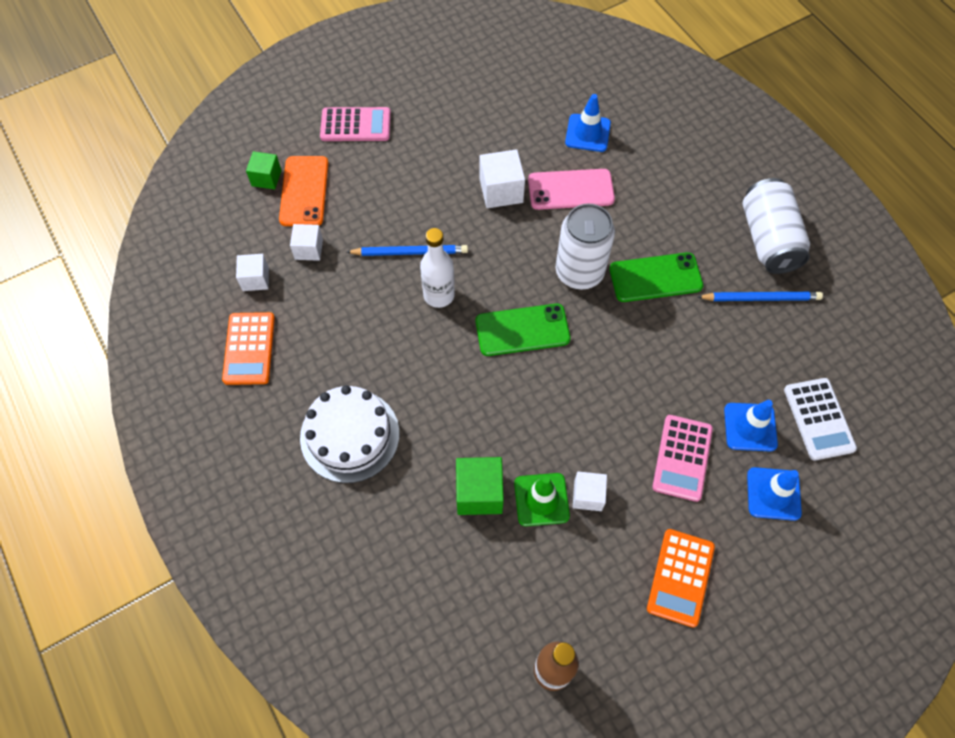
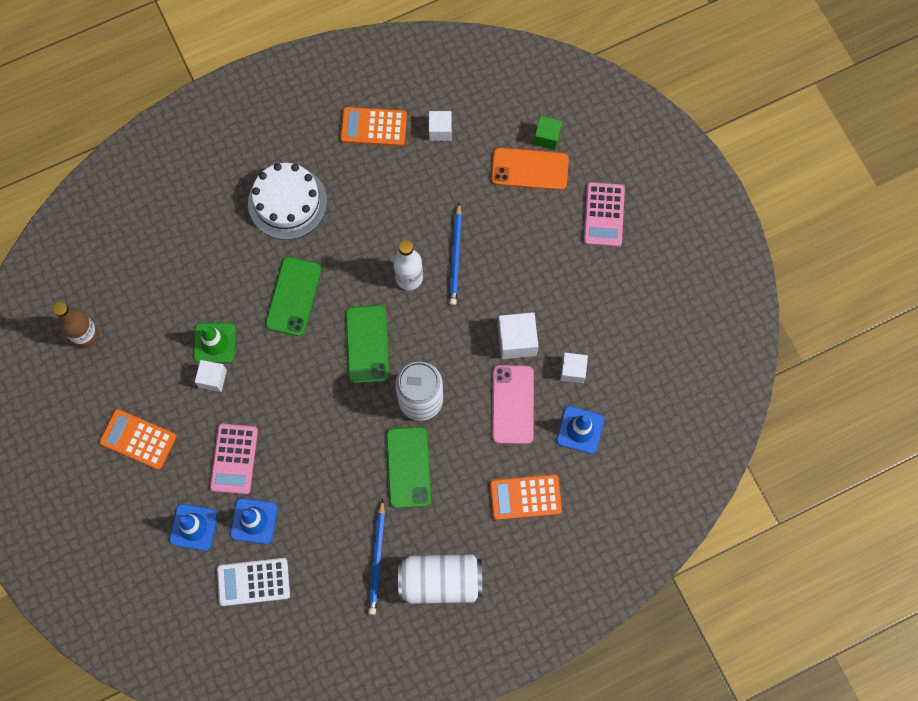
camera: 95 degrees right, 10 degrees up
(309, 249) = (466, 172): white cube -> white cube (573, 371)
(472, 415) = (293, 296): none -> green phone
(479, 493) = (226, 296): green cube -> none
(665, 173) = (525, 497): none -> orange calculator
(682, 458) = (234, 459): pink calculator -> pink calculator turned 105 degrees counterclockwise

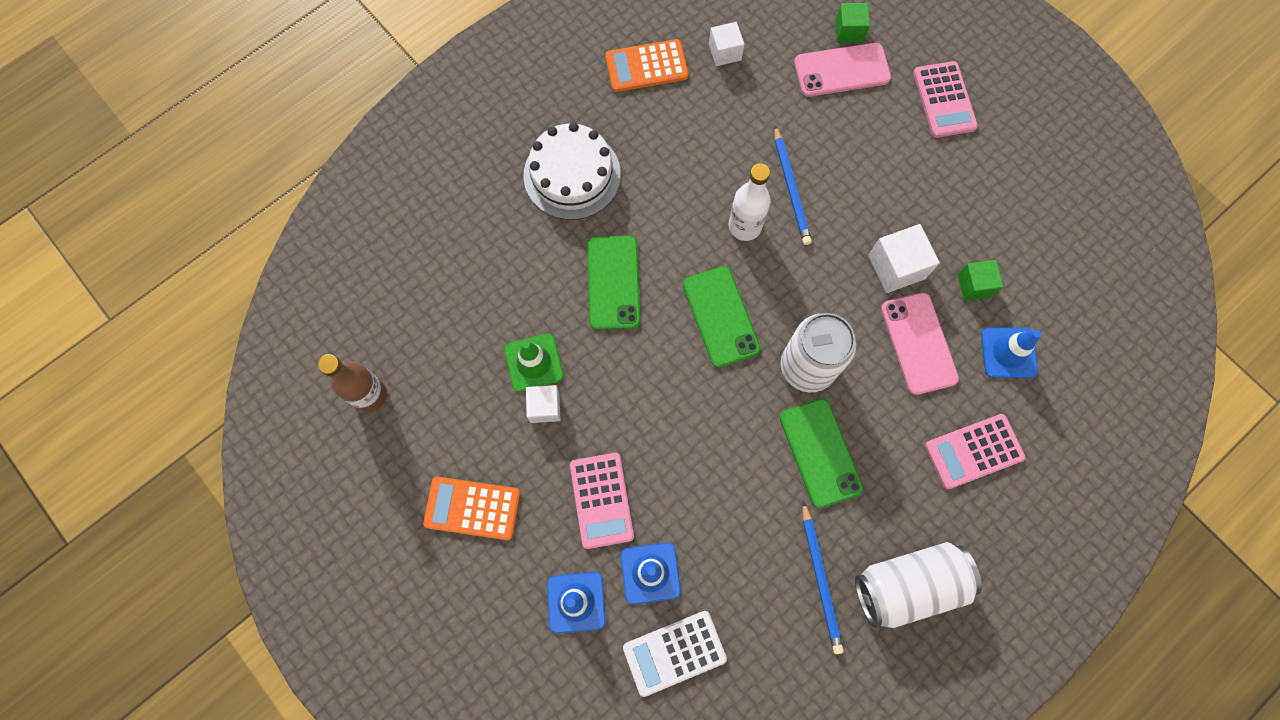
camera: 15 degrees left, 0 degrees up
(525, 497) = (974, 451): orange calculator -> pink calculator
(529, 169) = (841, 70): orange phone -> pink phone
(573, 371) = (974, 285): white cube -> green cube

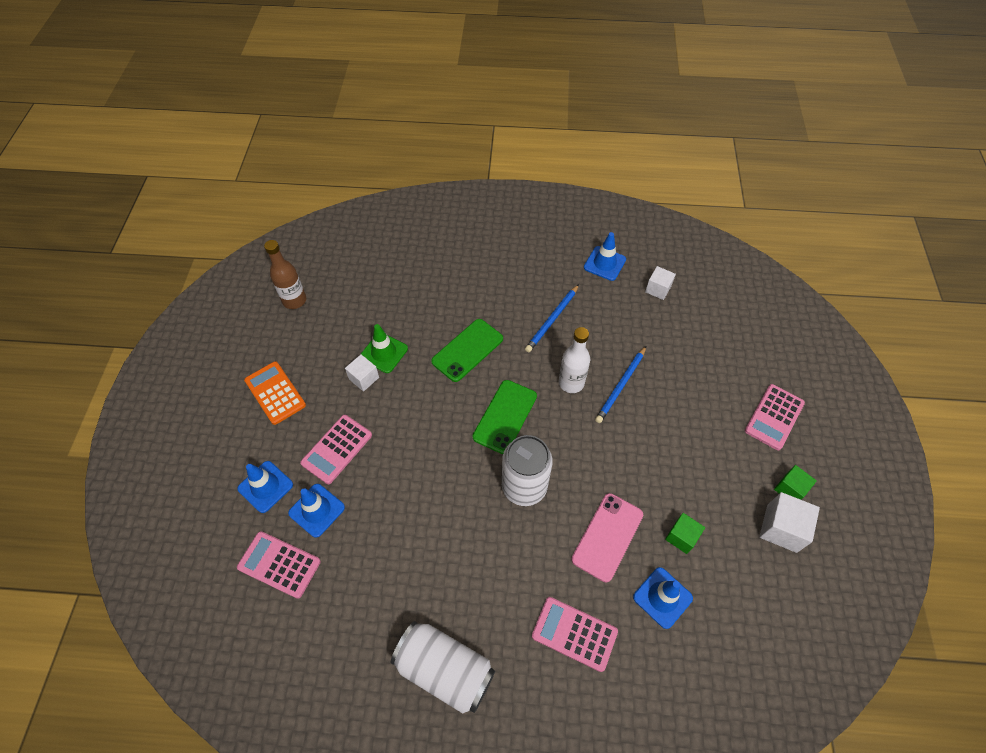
camera: 45 degrees right, 15 degrees down
(572, 175) = (505, 283): white cake -> none
(646, 66) = (604, 263): orange calculator -> blue traffic cone
(674, 653) = (279, 564): white calculator -> pink calculator
(820, 452) = (479, 540): green phone -> none
(820, 579) = (399, 610): blue pencil -> blue pencil (552, 320)
(841, 70) = (721, 350): pink phone -> none
(849, 31) = (748, 334): green cube -> green cube (790, 489)
(896, 267) = (640, 482): white cube -> white cube (781, 528)

